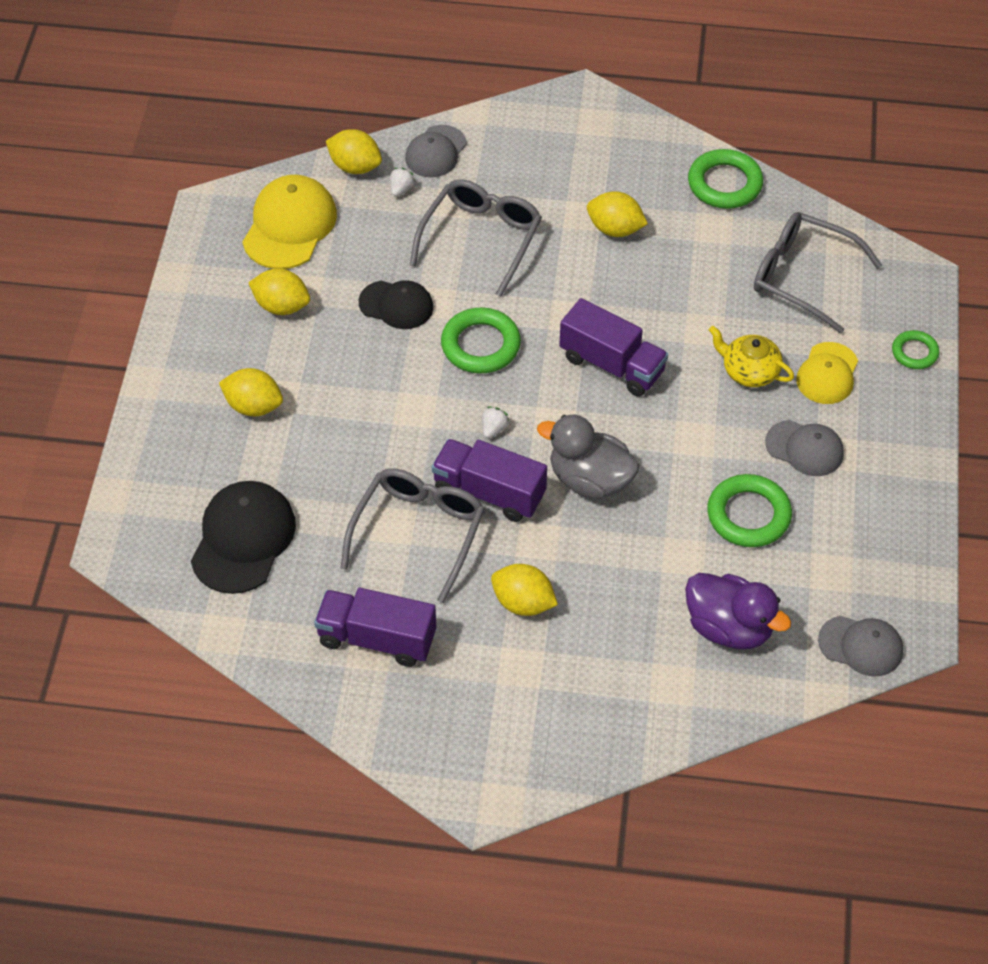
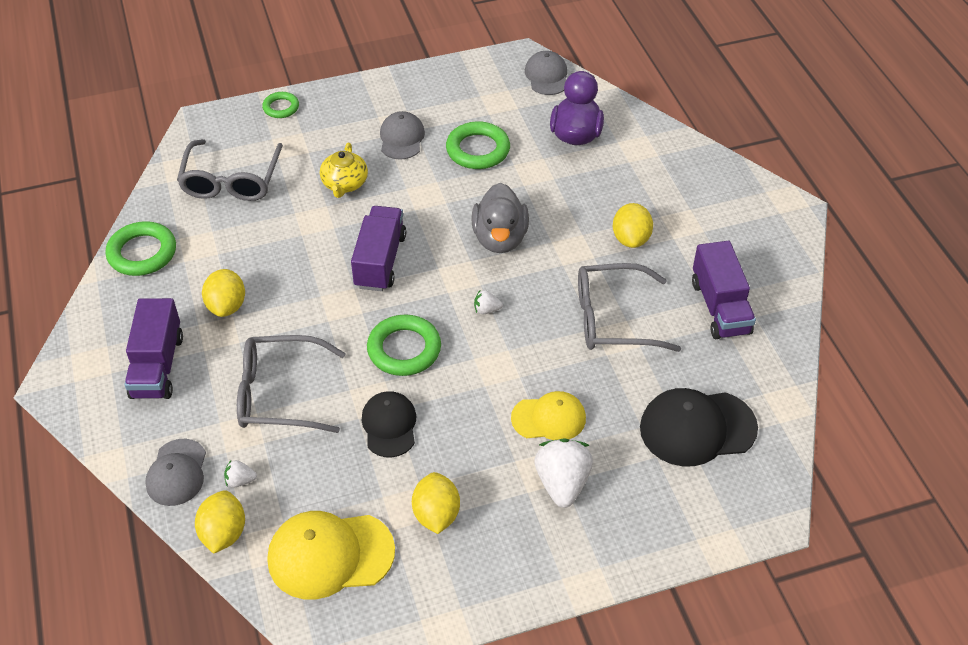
camera: 115 degrees left, 5 degrees down
(253, 406) = (562, 483): yellow lemon -> white strawberry
(435, 152) = (177, 472): grey cap -> grey cap turned 90 degrees clockwise
(489, 492) = (548, 291): purple truck -> purple truck (157, 366)
(827, 374) = (325, 144): yellow cap -> yellow cap (549, 418)

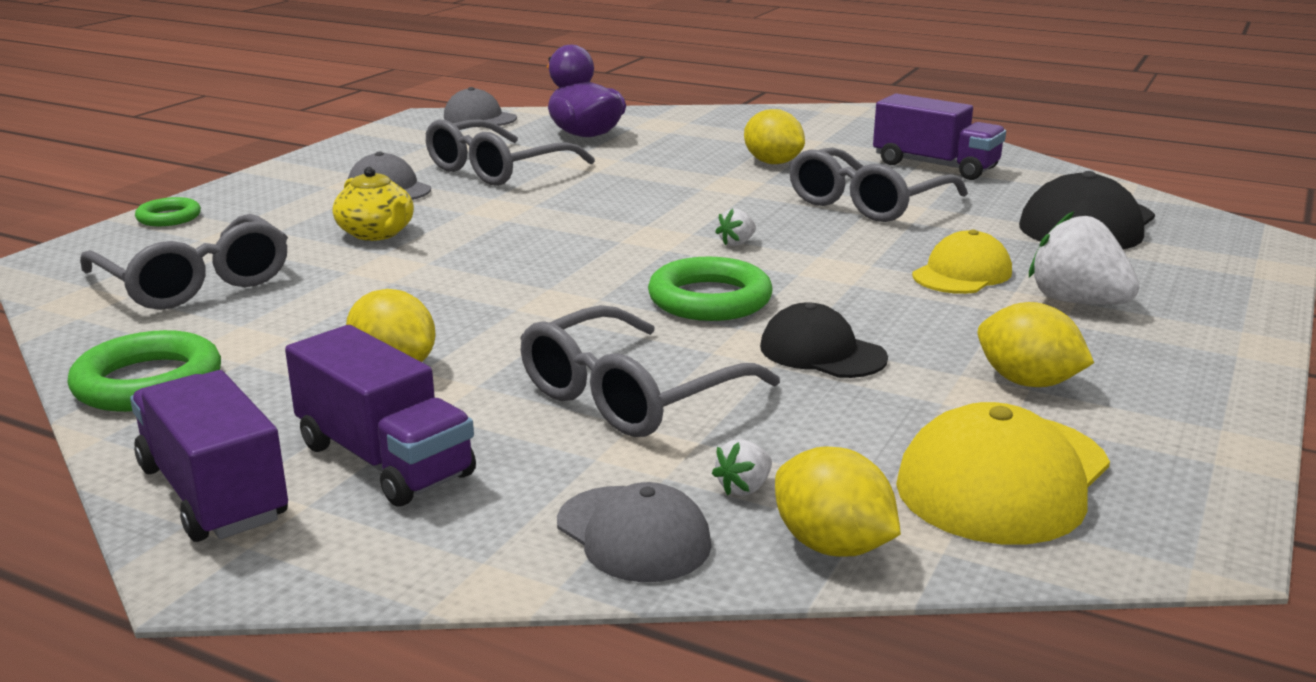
camera: 45 degrees left, 25 degrees down
(380, 261) = (541, 261): purple truck -> purple truck (213, 493)
(478, 150) = (498, 169): green ring -> grey glasses
(500, 238) = (646, 203): grey duck -> none

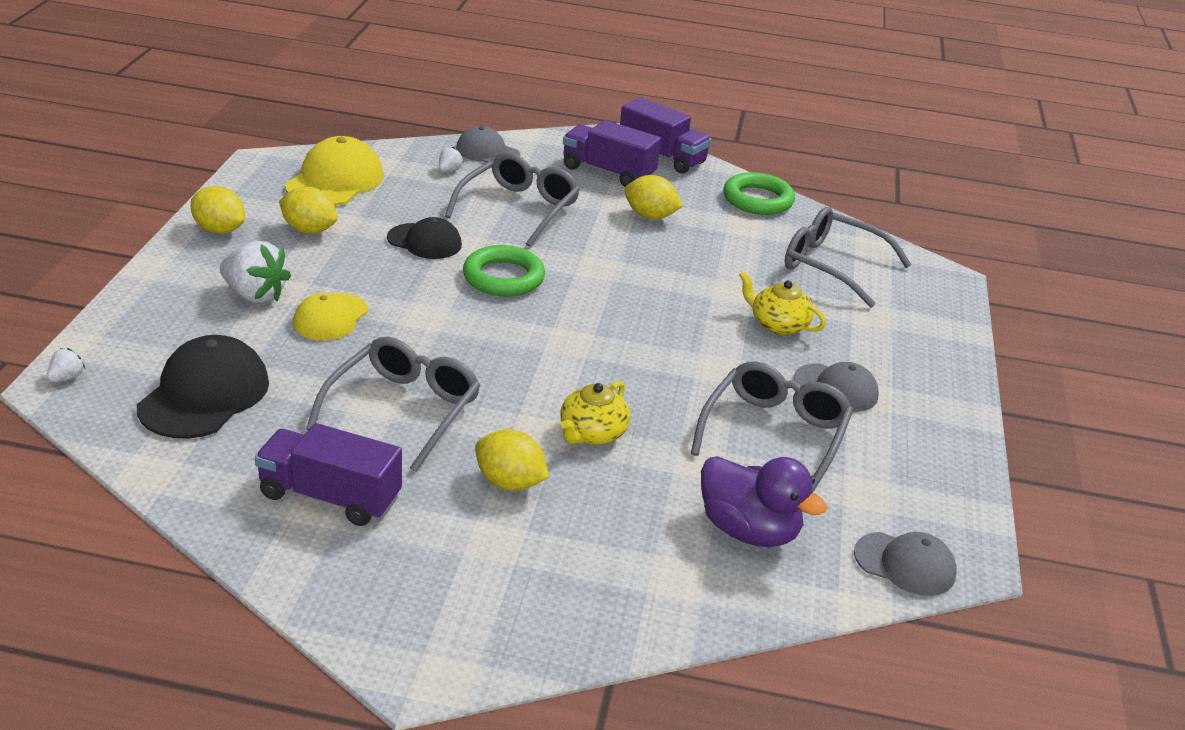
camera: 160 degrees right, 10 degrees up
(169, 217) = (948, 329): green ring -> none
(678, 180) = (592, 433): none -> yellow teapot
(736, 243) = (504, 338): white strawberry -> white strawberry (66, 378)
(832, 546) = (409, 152): yellow lemon -> yellow lemon (219, 230)

